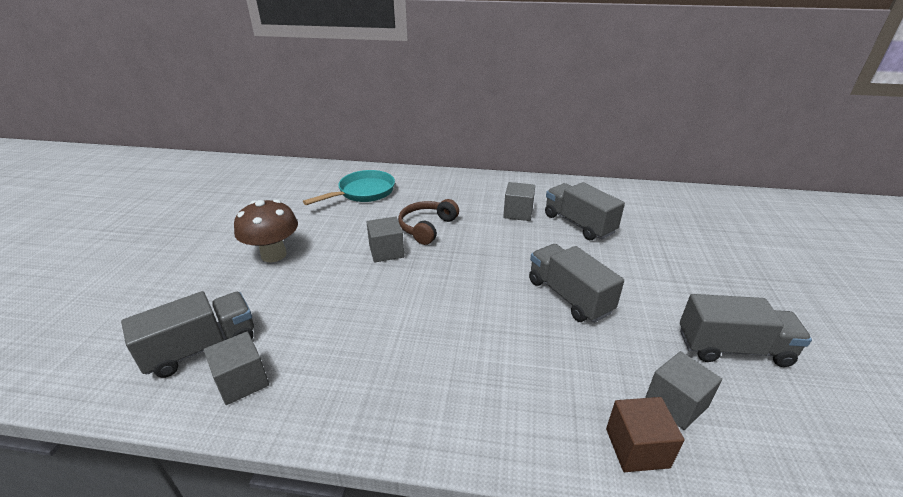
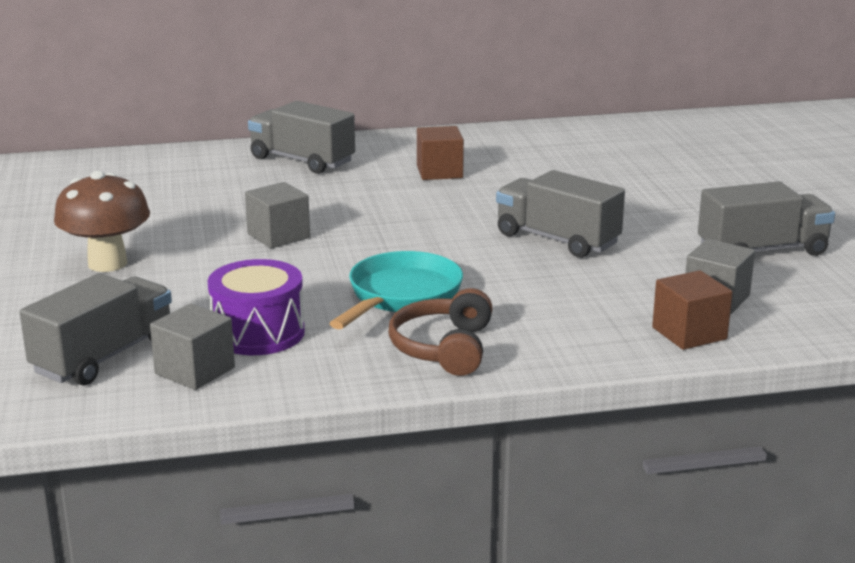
camera: 20 degrees left, 10 degrees down
(310, 349) = (258, 333): none -> purple drum
(363, 192) = (180, 181): turquoise pan -> turquoise pan (401, 296)
(427, 227) = (317, 204): brown headphones -> brown headphones (443, 348)
(518, 213) = (439, 172): grey cube -> brown cube
(578, 224) = (531, 172): grey truck -> grey truck (302, 161)

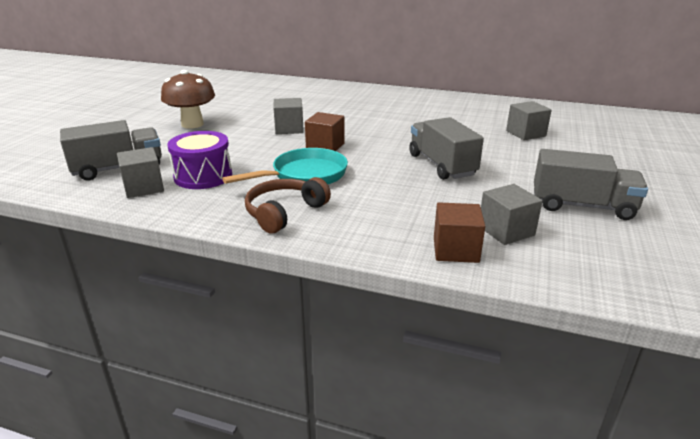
camera: 30 degrees right, 5 degrees up
(302, 161) = (355, 95): grey truck -> none
(439, 172) = (420, 114): brown cube -> brown cube (325, 146)
(608, 173) = (525, 133): none -> grey cube

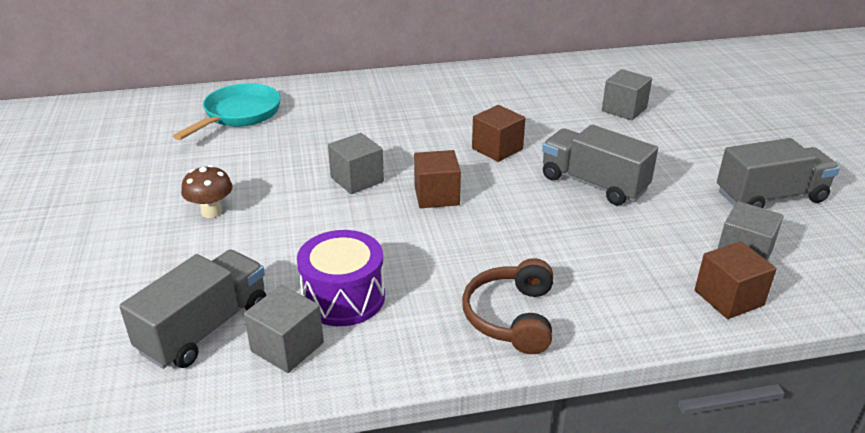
camera: 30 degrees left, 5 degrees up
(192, 124) = (211, 212): brown mushroom -> brown mushroom, size x0.62
(304, 175) = (467, 251): turquoise pan -> turquoise pan (239, 115)
(399, 134) = (497, 149): none -> brown cube

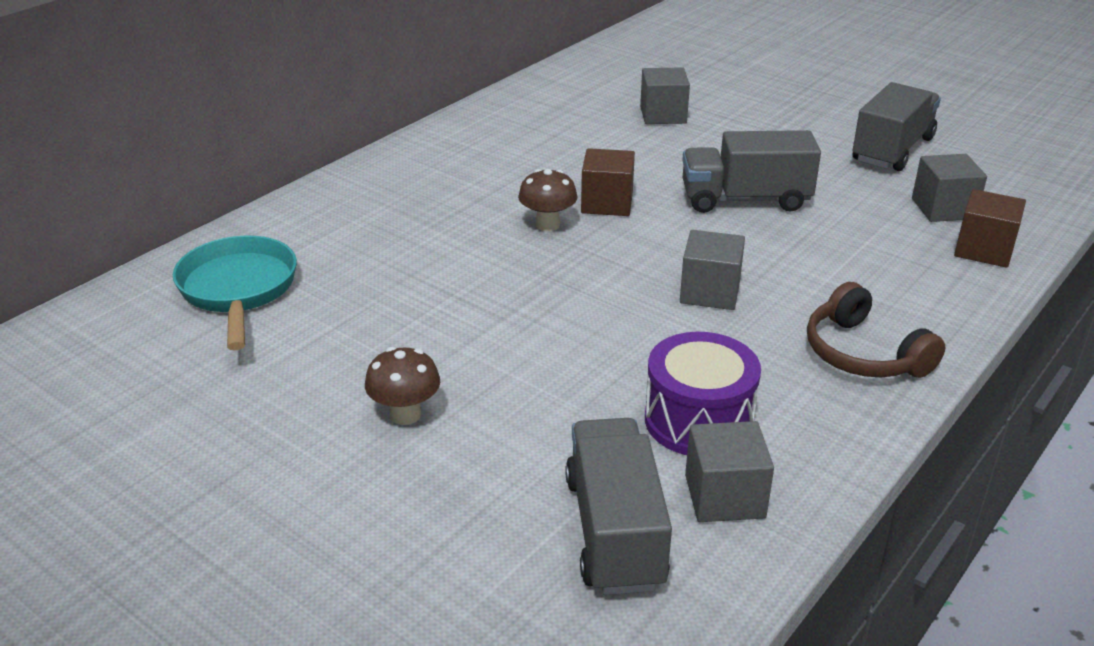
camera: 40 degrees left, 0 degrees up
(357, 179) = (515, 299): grey cube -> grey cube (710, 292)
(436, 196) = (624, 277): brown cube -> none
(441, 147) = (547, 225): none -> brown mushroom

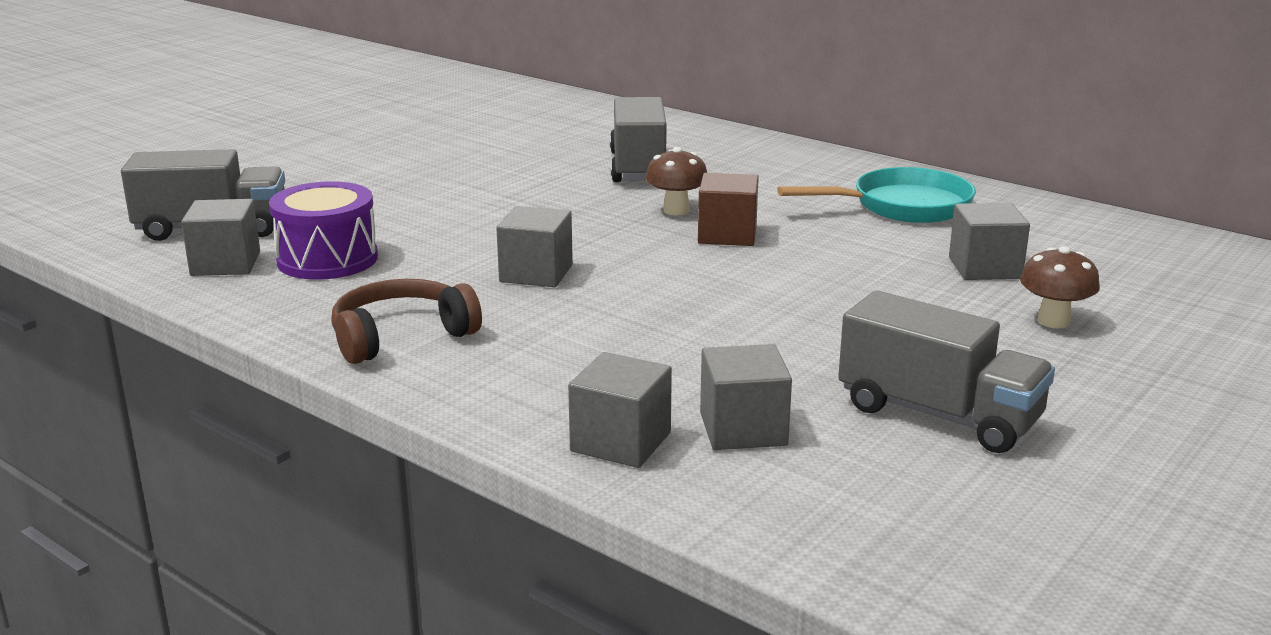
camera: 90 degrees right, 10 degrees down
(238, 290) = (564, 122): turquoise pan -> turquoise pan (902, 206)
(405, 414) = (383, 171): brown mushroom -> brown mushroom (1053, 321)
(745, 199) = (748, 302): grey truck -> grey truck (638, 167)
(984, 250) = (620, 442): brown cube -> grey cube

